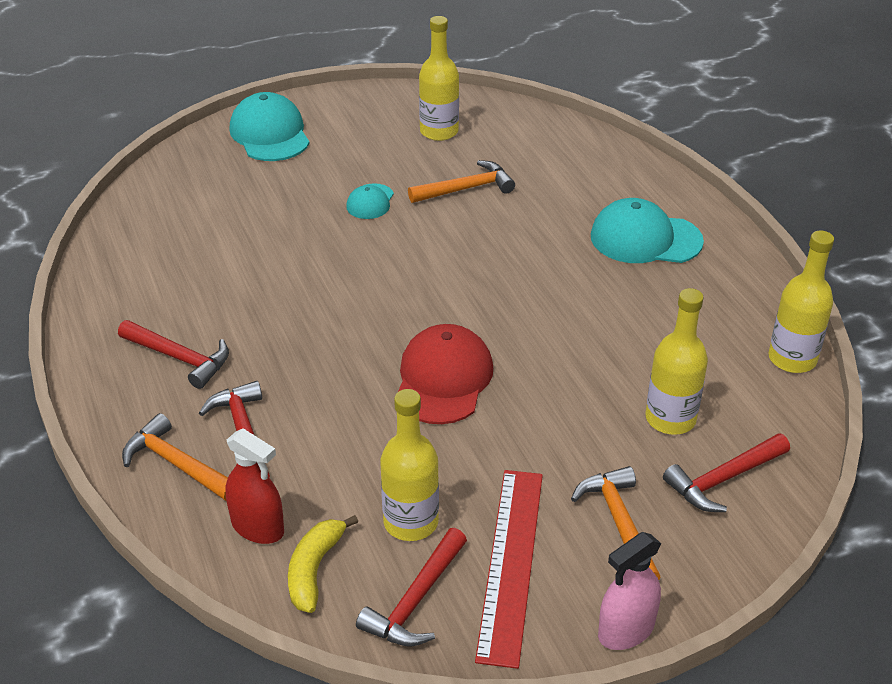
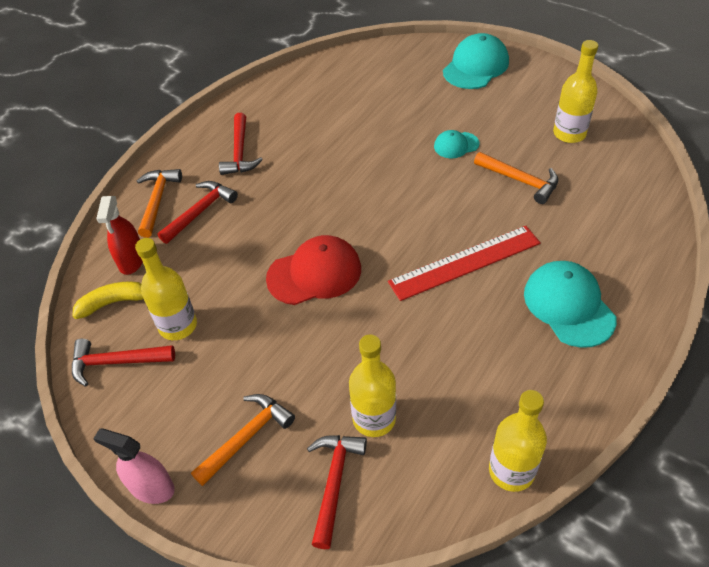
camera: 60 degrees right, 10 degrees up
(511, 563) = (174, 394): red ruler -> red ruler (465, 262)
(723, 479) = (334, 483): red hammer -> red hammer turned 75 degrees clockwise

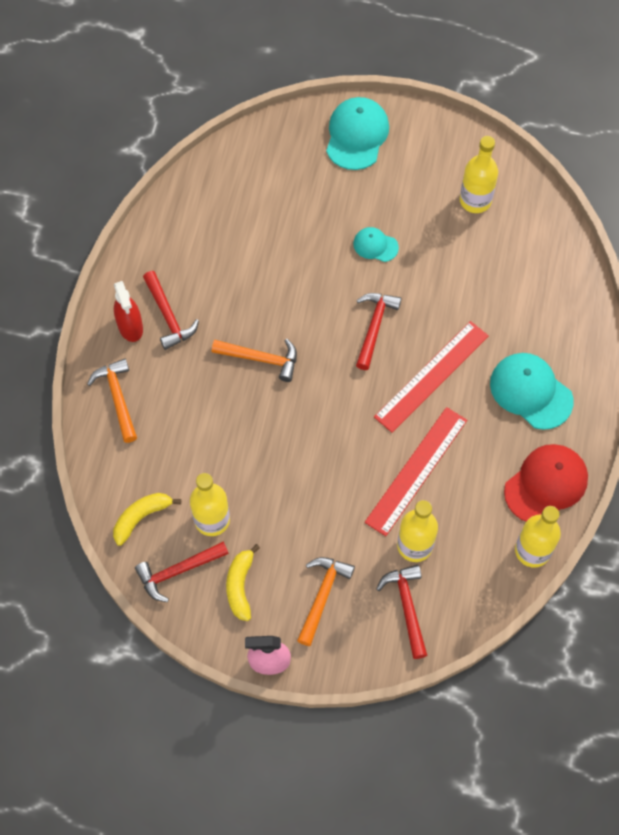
camera: 25 degrees left, 15 degrees up
(131, 260) = (131, 470): red spray bottle -> red spray bottle (130, 326)
(168, 397) = (240, 586): none -> yellow banana
(200, 212) = (167, 397): red hammer -> red hammer (374, 327)
(314, 273) = (306, 429): red cap -> red cap (546, 484)
(410, 344) = (416, 470): none -> red ruler
(456, 145) = (375, 245): turquoise cap -> turquoise cap turned 60 degrees clockwise
(520, 180) = (448, 271): orange hammer -> orange hammer (261, 359)

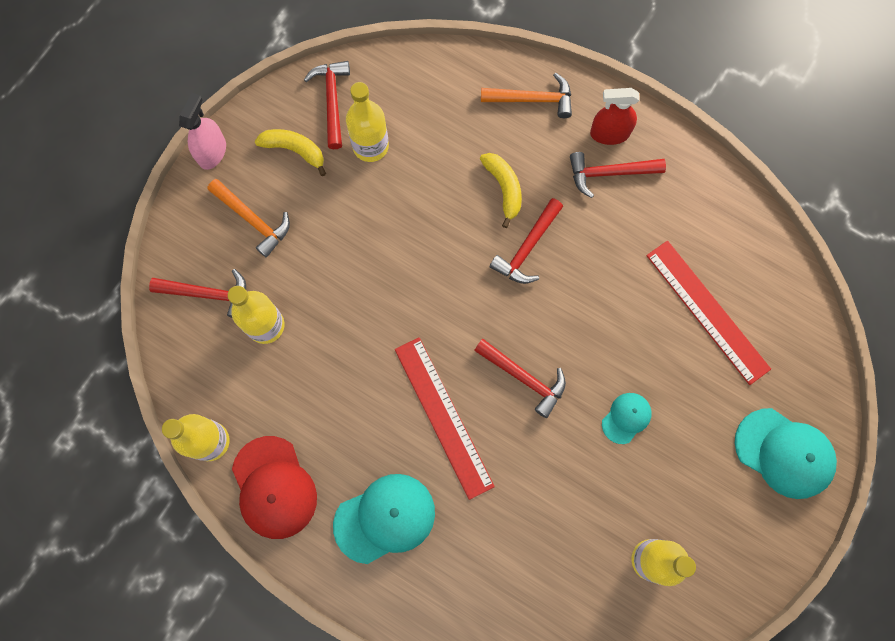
camera: 110 degrees right, 10 degrees up
(141, 517) = (398, 85): yellow banana -> yellow banana (504, 188)
(261, 359) = (527, 248): orange hammer -> red hammer
(416, 470) = (343, 358): red ruler -> red ruler (707, 311)

